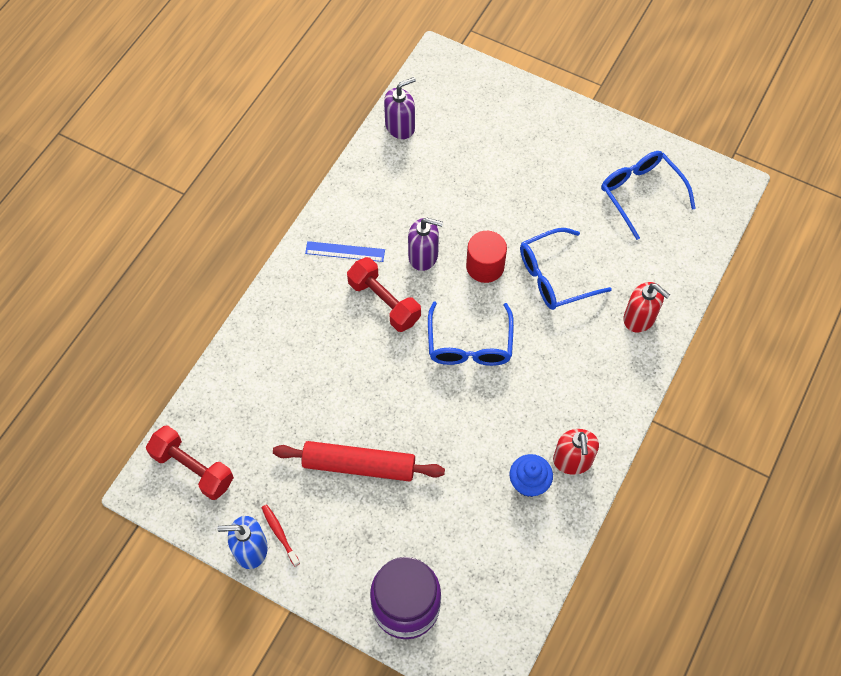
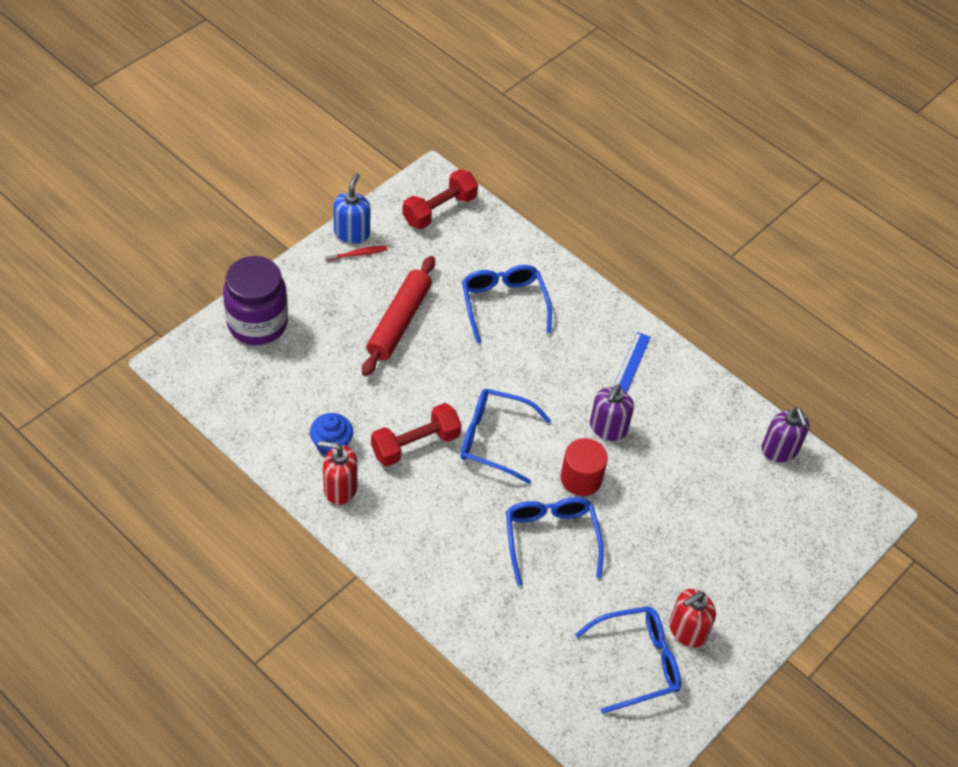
camera: 100 degrees right, 10 degrees down
(306, 374) = (503, 304): none -> blue glasses
(384, 302) = (563, 382): red dumbbell -> red dumbbell (415, 444)
(639, 318) = (476, 603): red soap dispenser -> red soap dispenser (687, 630)

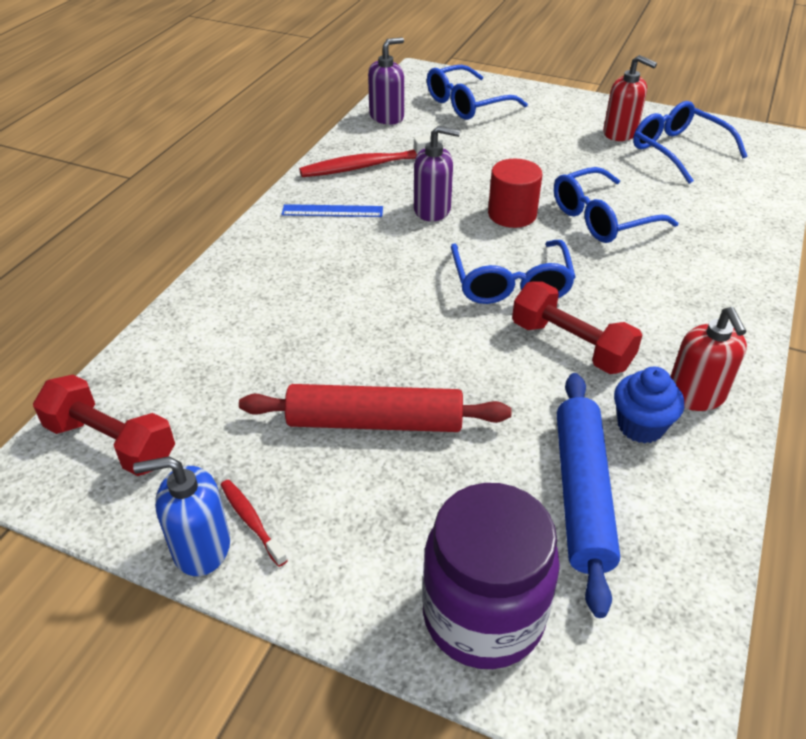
camera: 105 degrees left, 10 degrees down
(301, 393) = (582, 494): none -> blue rolling pin
(503, 304) = (287, 325): blue glasses -> blue glasses (467, 104)
(692, 408) = (368, 166): none -> red toothbrush

